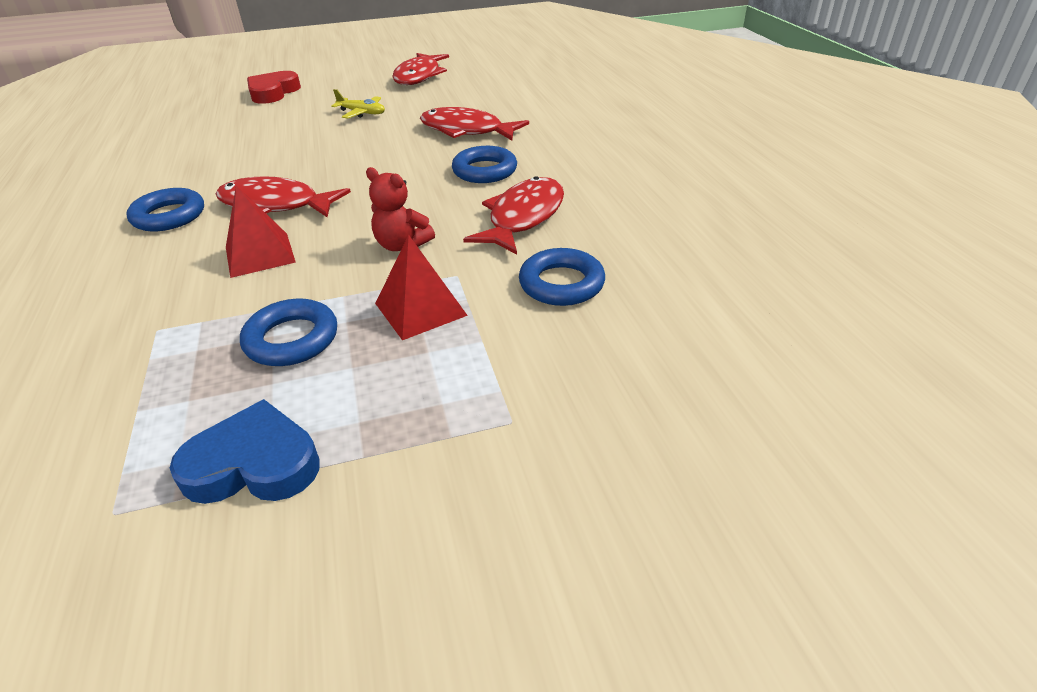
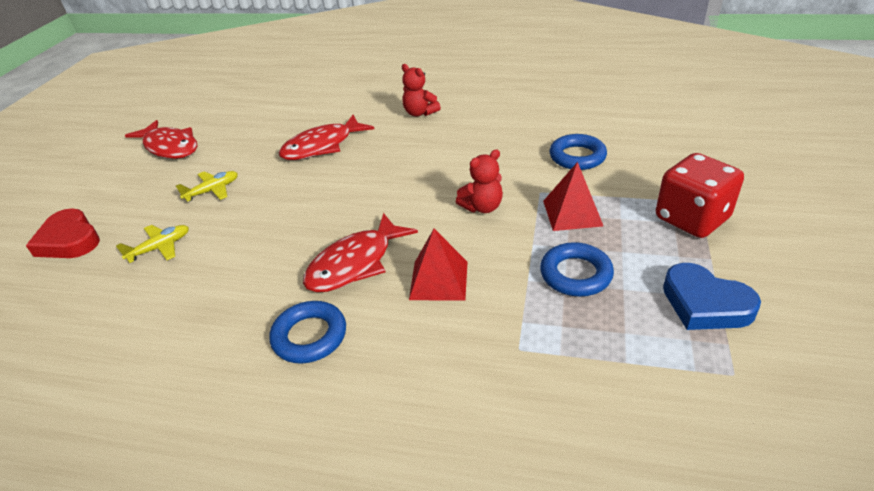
camera: 60 degrees left, 0 degrees up
(254, 464) = (705, 304): blue heart -> blue heart turned 75 degrees counterclockwise
(273, 123) = (160, 248): none -> yellow plane
(458, 420) = (691, 218): none -> red dice
(484, 171) = (402, 152): blue ring -> none
(523, 217) = (486, 152): red fish -> none
(578, 156) = (420, 113): none -> red teddy bear

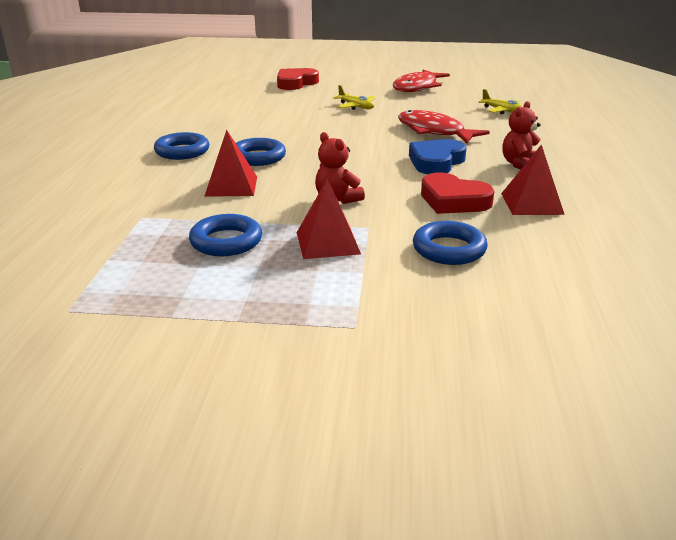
camera: 80 degrees right, 10 degrees down
(160, 248) = (285, 104): yellow plane -> yellow plane (502, 111)
(355, 263) = (258, 157): red fish -> blue ring
(489, 148) = (453, 200): none -> red heart
(497, 117) = (531, 203): none -> red pyramid
(691, 218) = (316, 316): red dice -> none
(705, 304) = (164, 306): blue heart -> blue heart (436, 162)

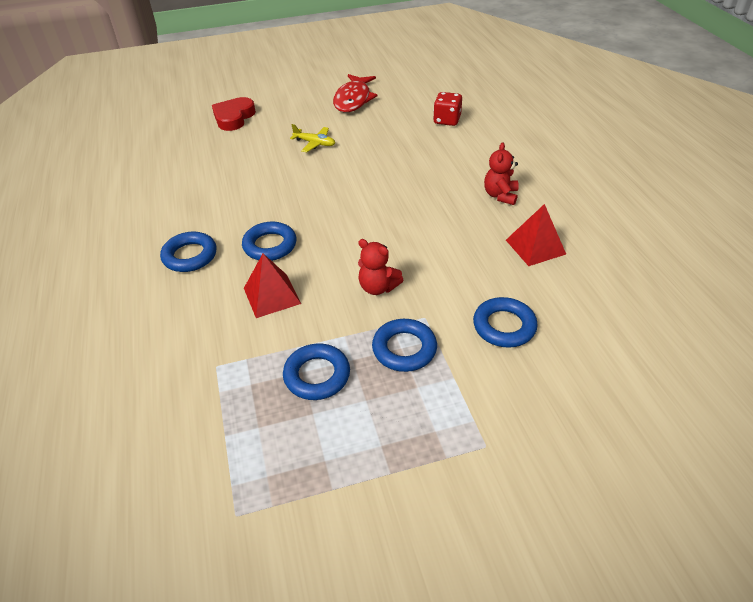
camera: 20 degrees left, 15 degrees up
(328, 243) = (404, 349): red pyramid -> blue ring
(434, 131) = (405, 165): red fish -> none
(436, 162) = (431, 210): blue heart -> none
(453, 200) = (473, 260): red heart -> none
(502, 111) = (447, 120): yellow plane -> red dice

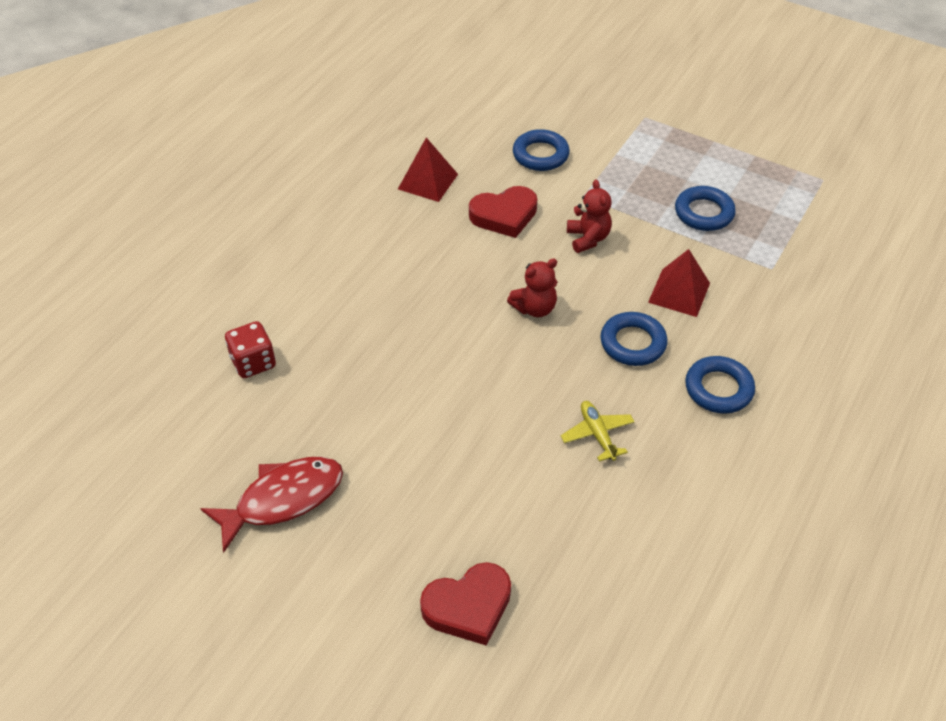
camera: 135 degrees left, 5 degrees up
(314, 143) = (434, 452): yellow plane -> yellow plane (597, 434)
(404, 349) = (625, 188): blue ring -> none
(453, 262) = (504, 215): none -> red heart
(500, 195) = (372, 237): red teddy bear -> red teddy bear (534, 308)

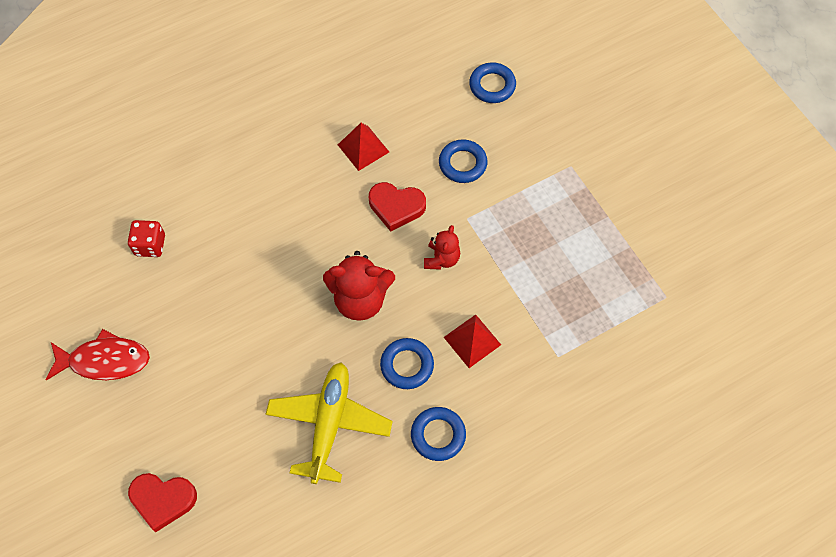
camera: 30 degrees right, 15 degrees up
(534, 308) = (360, 299): red teddy bear -> red teddy bear, size x1.71
(597, 434) = (329, 424): yellow plane -> yellow plane, size x2.13
(704, 213) = (546, 280): blue ring -> blue ring (492, 85)

